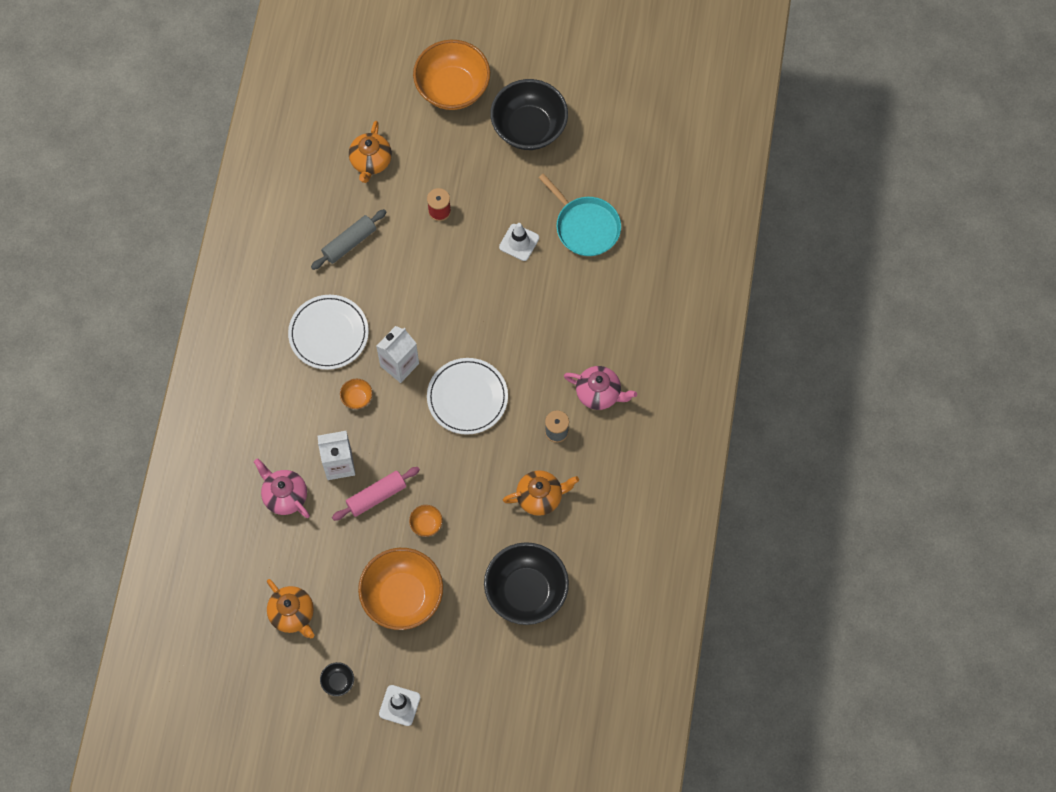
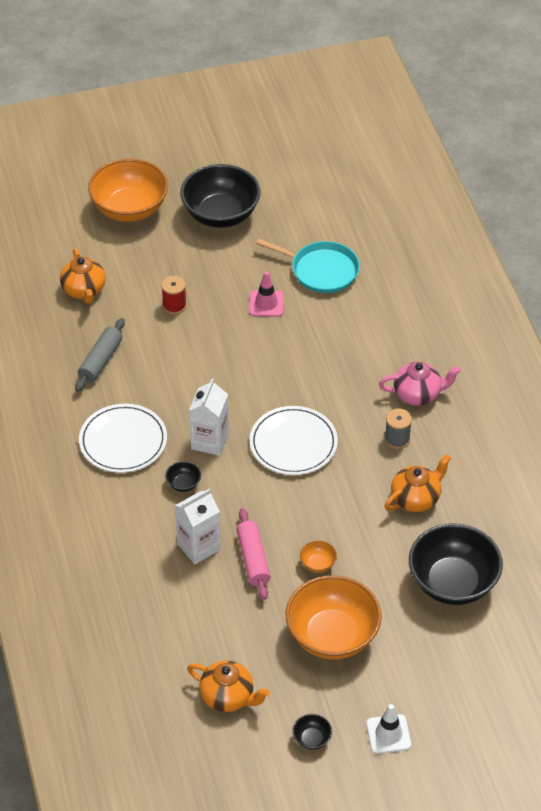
camera: 25 degrees left, 20 degrees down
(285, 496) = (158, 595): pink teapot -> none
(357, 398) = (183, 484): orange bowl -> black bowl
(376, 496) = (253, 559): pink rolling pin -> pink rolling pin turned 45 degrees counterclockwise
(519, 242) = (266, 304): white traffic cone -> pink traffic cone

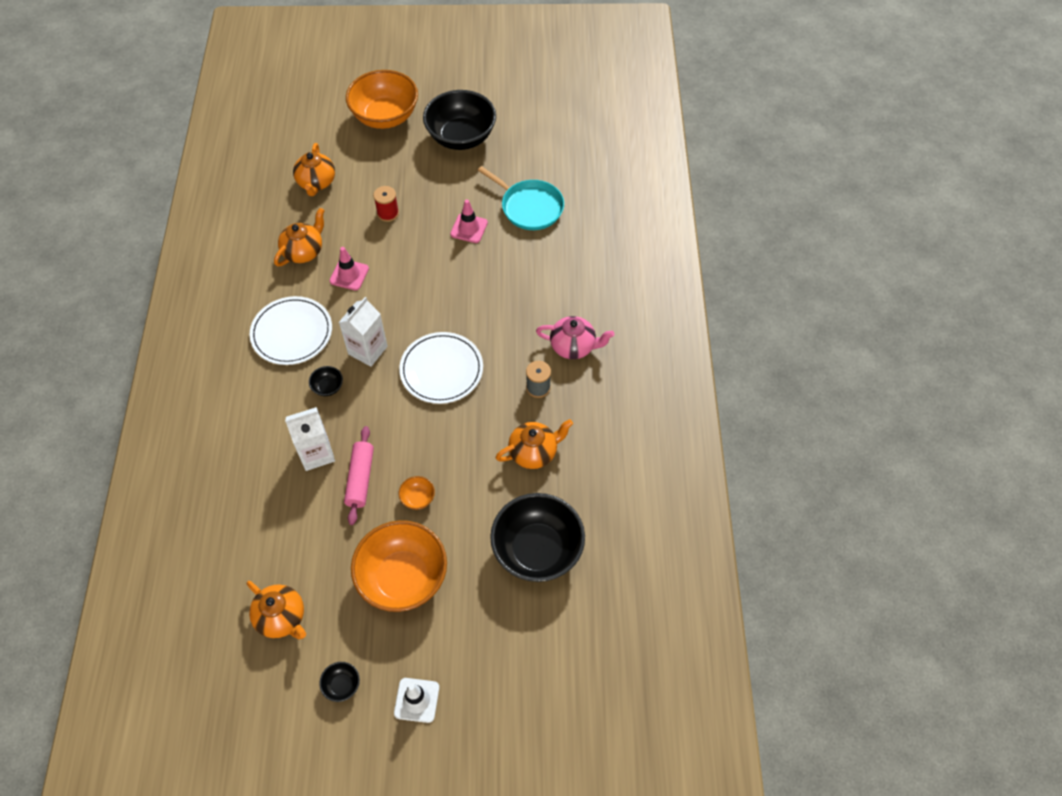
camera: 15 degrees right, 10 degrees up
(100, 361) = (304, 251): grey rolling pin -> orange teapot
(159, 374) = (349, 275): none -> pink traffic cone

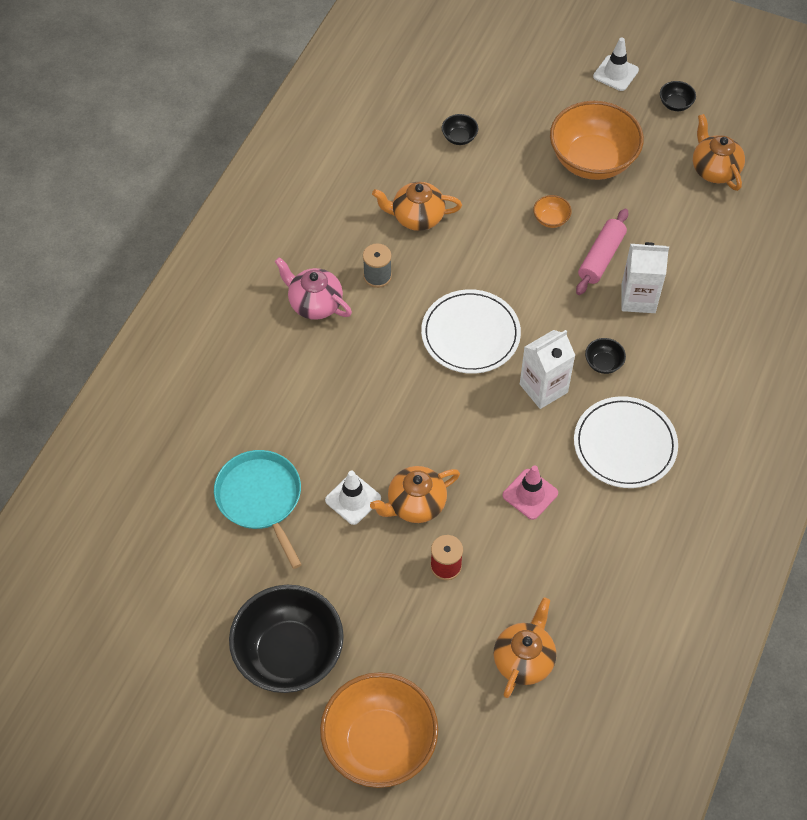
camera: 155 degrees left, 0 degrees up
(304, 251) = (576, 552): orange teapot -> orange teapot (415, 504)
(469, 228) = (353, 499): pink traffic cone -> white traffic cone
(537, 550) = (459, 137): black bowl -> black bowl, size x0.40

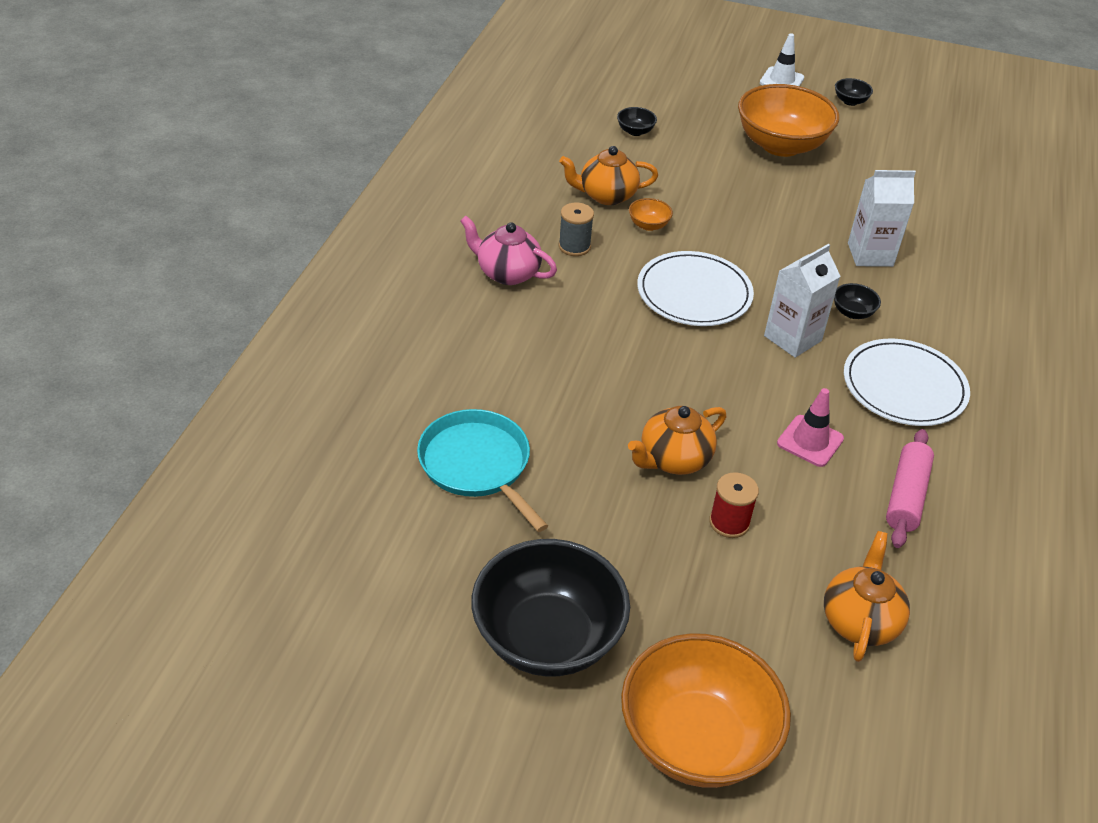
camera: 10 degrees left, 15 degrees down
(353, 499) = (594, 459): white traffic cone -> none
(551, 219) = (753, 193): orange bowl -> orange bowl (648, 225)
(601, 257) = (817, 222): pink rolling pin -> pink rolling pin (906, 496)
(714, 170) = (909, 149): orange teapot -> none

